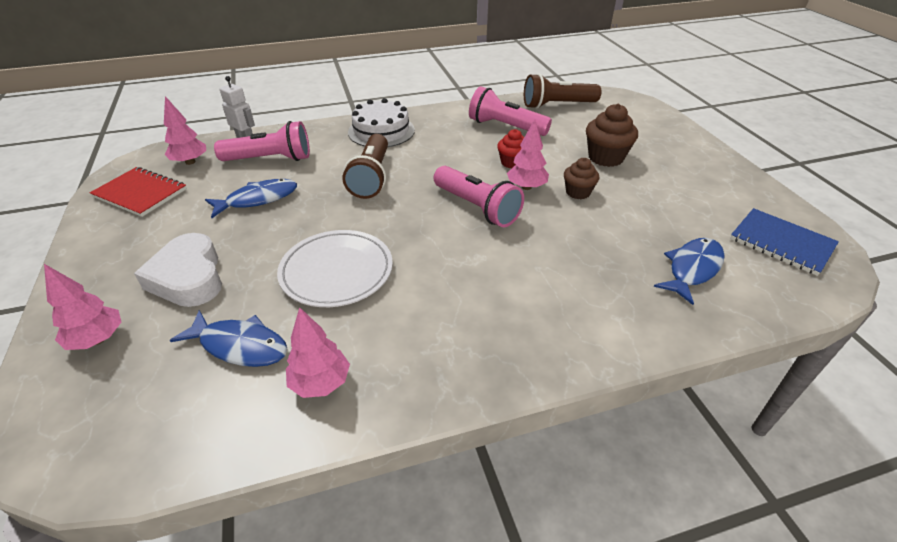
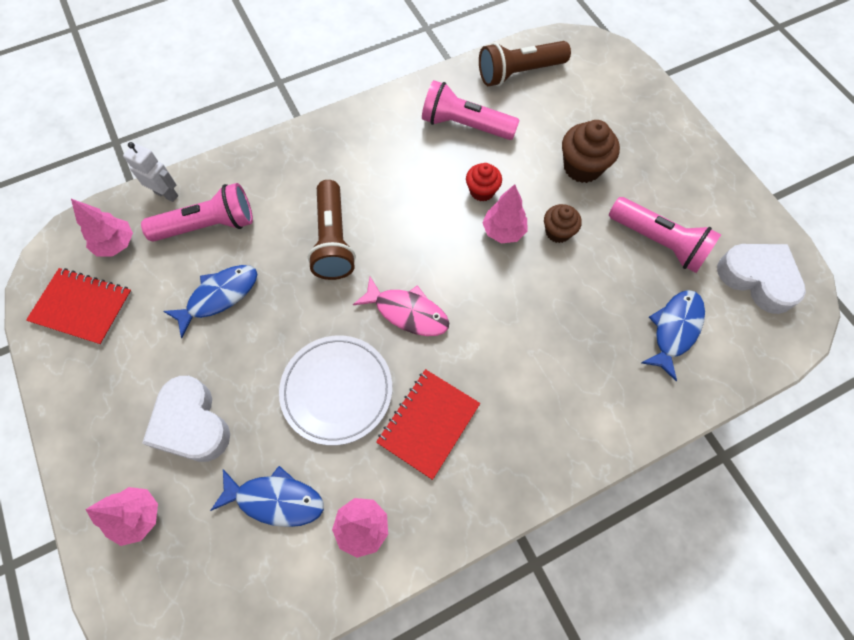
camera: 10 degrees left, 25 degrees up
(381, 131) = (322, 153): white cake -> none
(419, 307) = (428, 423): none -> red notebook
(423, 227) = (407, 312): none -> pink fish
(477, 207) = (457, 273): pink flashlight -> pink flashlight (658, 242)
(781, 243) = (758, 279): blue notebook -> white heart

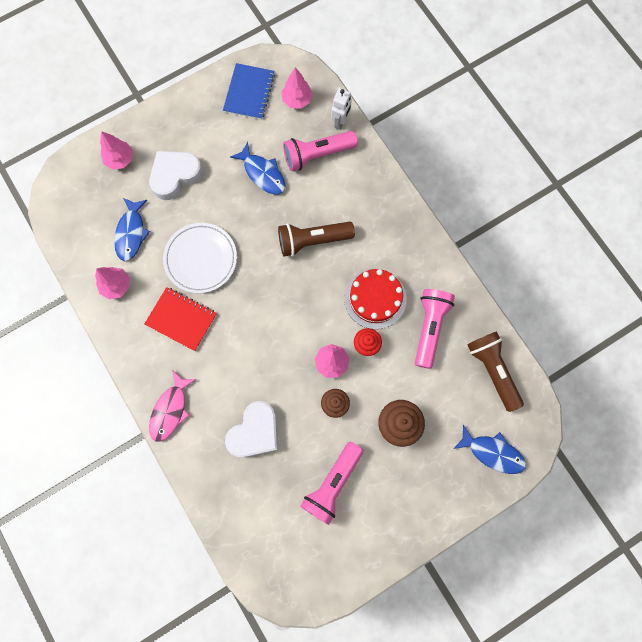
camera: 85 degrees right, 10 degrees up
(82, 307) = (249, 92): red notebook -> blue notebook
(208, 225) = (317, 155): pink flashlight -> pink flashlight turned 90 degrees clockwise
(407, 312) = (259, 298): pink fish -> pink fish (170, 410)
(422, 177) = (375, 298): none -> red cake
(674, 330) = (258, 491): blue fish -> blue fish (492, 452)
(758, 279) = (306, 562): white heart -> white heart (255, 432)

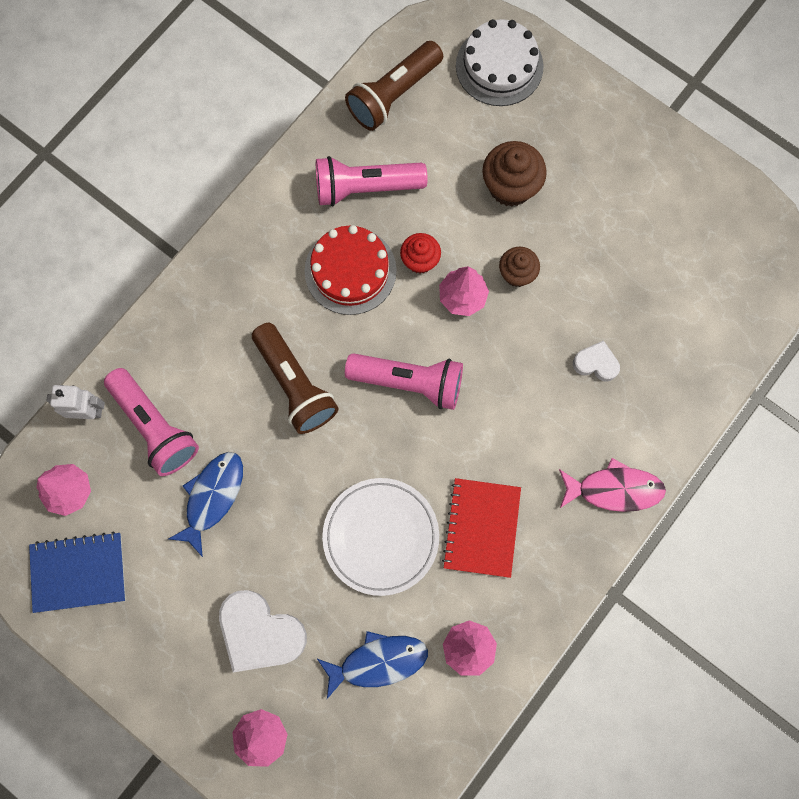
camera: 110 degrees left, 0 degrees up
(255, 432) = (595, 363): white heart -> white heart, size x0.53
(332, 484) = (619, 241): pink flashlight -> pink flashlight (409, 382)
(492, 452) = (499, 66): blue fish -> white cake

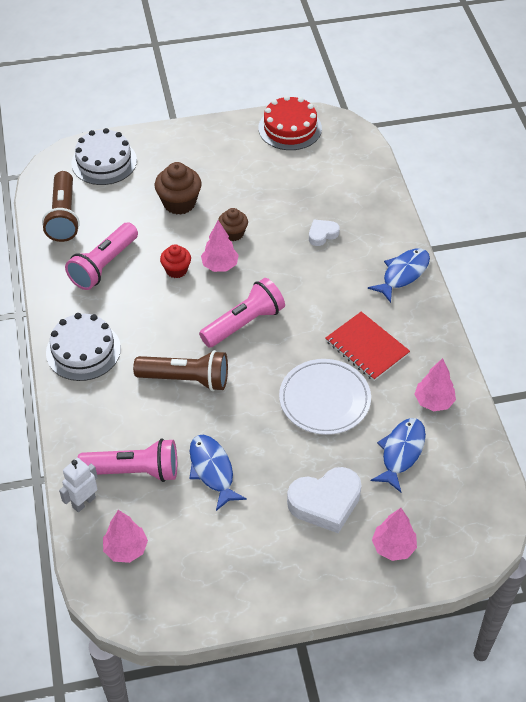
camera: 50 degrees left, 25 degrees down
(79, 572) = (186, 581): blue notebook -> none
(249, 261) = (83, 350): none -> white cake
(350, 270) = (145, 306): red cake -> red cake (290, 128)
(614, 489) = (403, 274): pink fish -> blue fish

